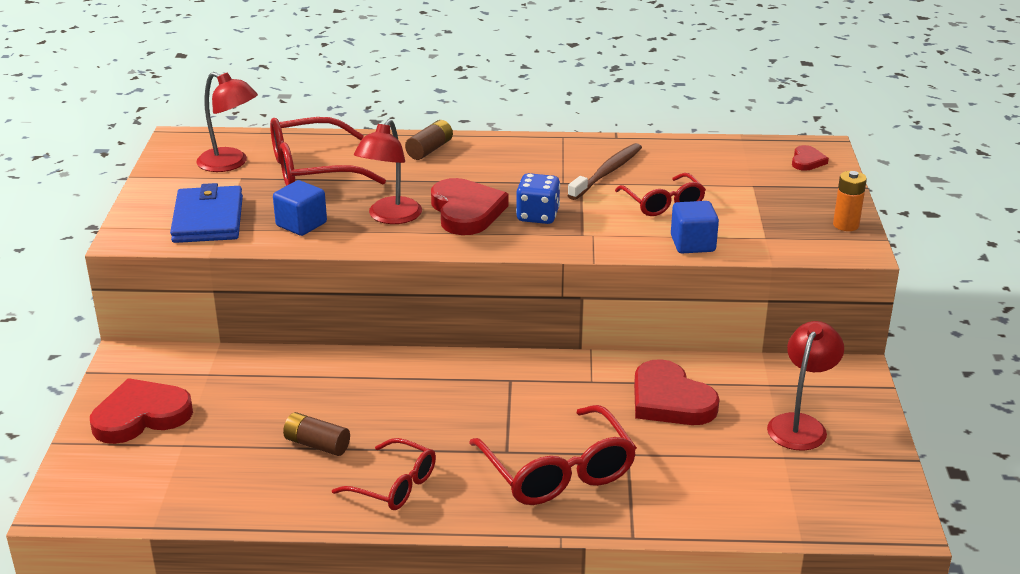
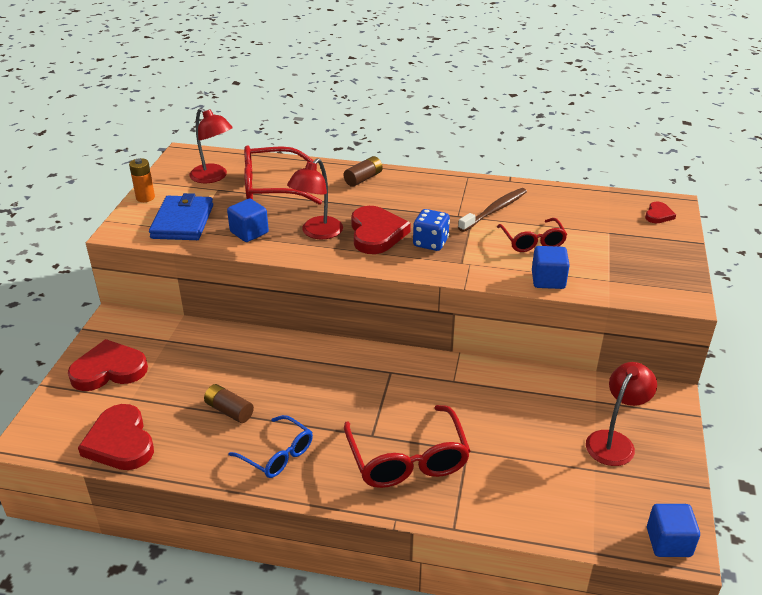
camera: 10 degrees right, 5 degrees up
(393, 485) = (277, 454): red glasses -> blue glasses
(670, 400) = (512, 405): red heart -> red heart (120, 442)
(846, 225) = (679, 275): orange battery -> orange battery (145, 197)
(884, 520) = (668, 542): none -> blue cube

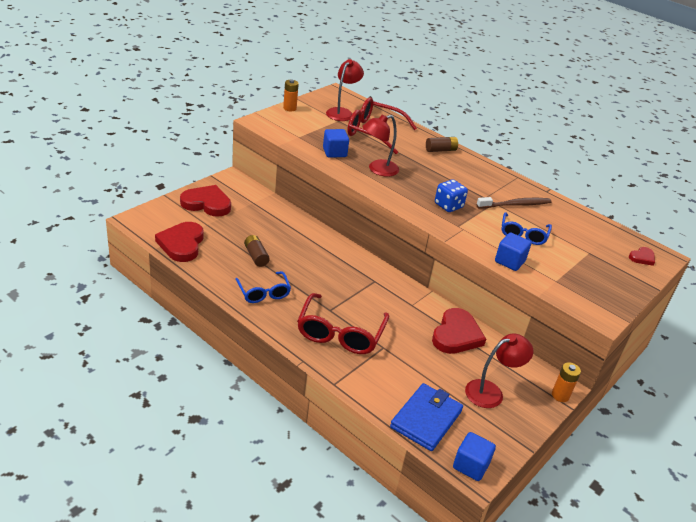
camera: 25 degrees right, 0 degrees up
(182, 221) = (299, 130): blue wallet -> blue wallet (426, 419)
(213, 177) = (342, 112): red lamp -> red lamp turned 135 degrees counterclockwise
(376, 233) = (416, 185): red heart -> red heart (456, 335)
(532, 241) = (523, 234): red glasses -> blue glasses
(678, 407) = (560, 395): none -> orange battery

